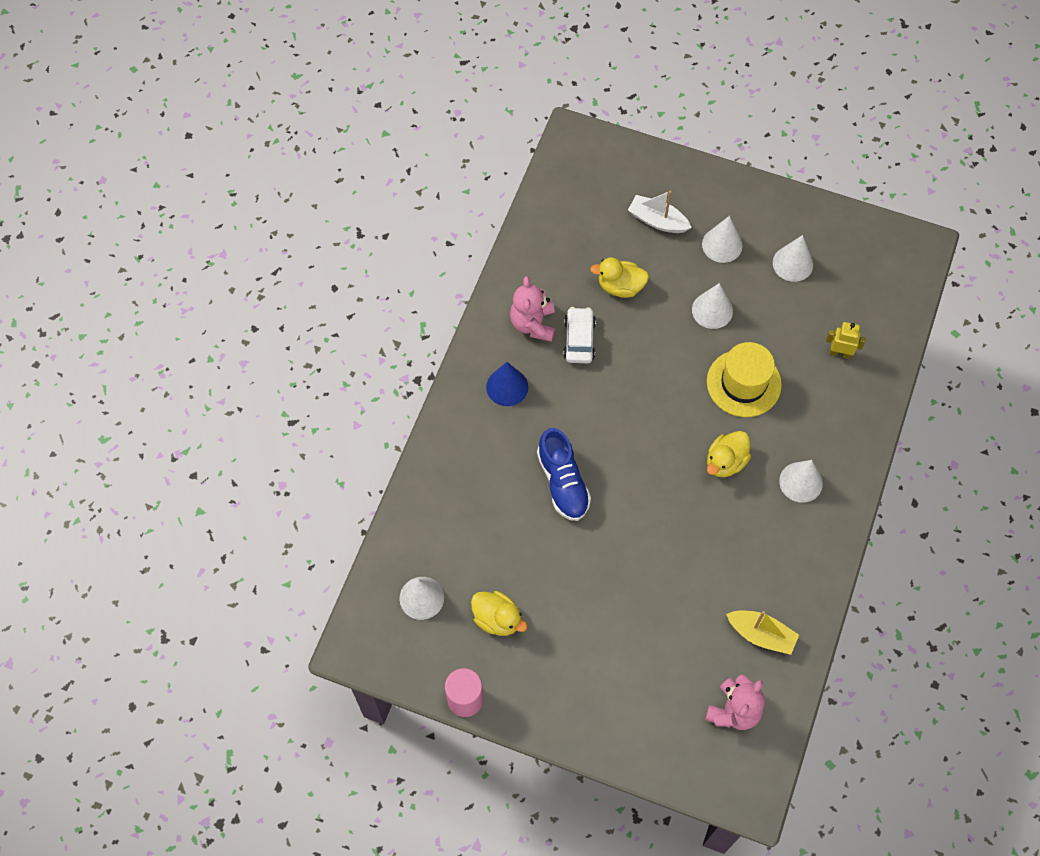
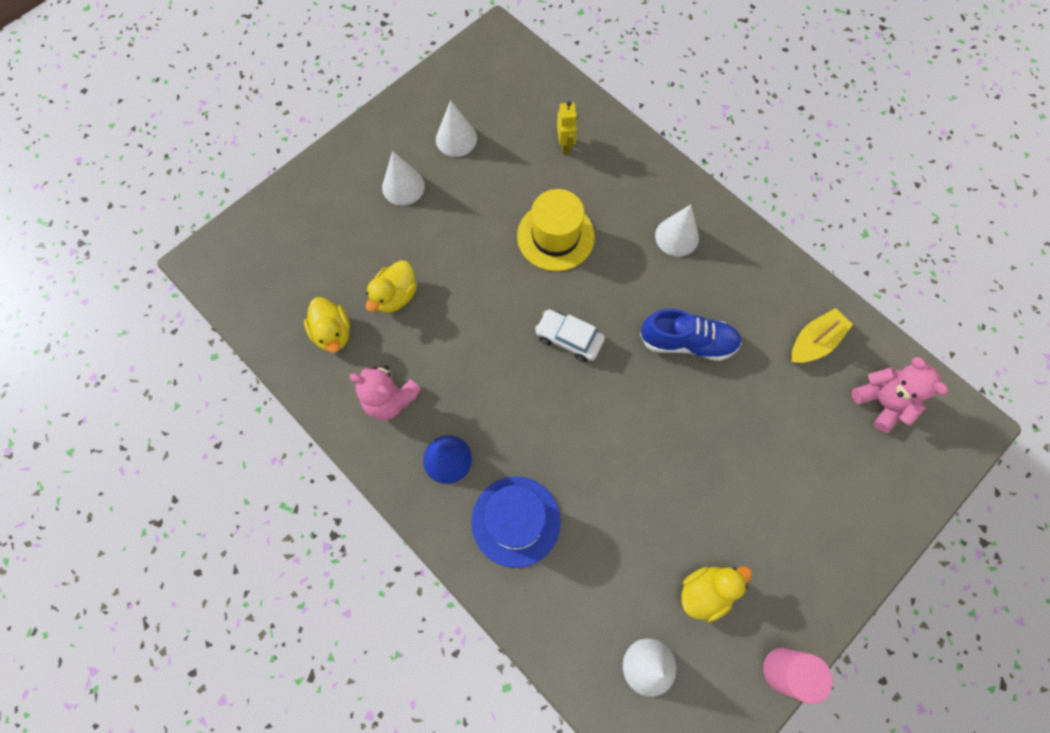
camera: 65 degrees left, 5 degrees up
(484, 457) = (516, 521): none -> blue hat
(563, 482) = (581, 452): blue shoe -> blue shoe (687, 342)
(579, 340) = (432, 362): white car -> white car (569, 339)
(657, 221) = (344, 229): white boat -> none
(712, 310) = (466, 227): white cone -> none
(725, 462) = (628, 290): yellow duck -> yellow duck (333, 333)
(840, 353) = (565, 145): yellow robot -> yellow robot turned 135 degrees clockwise

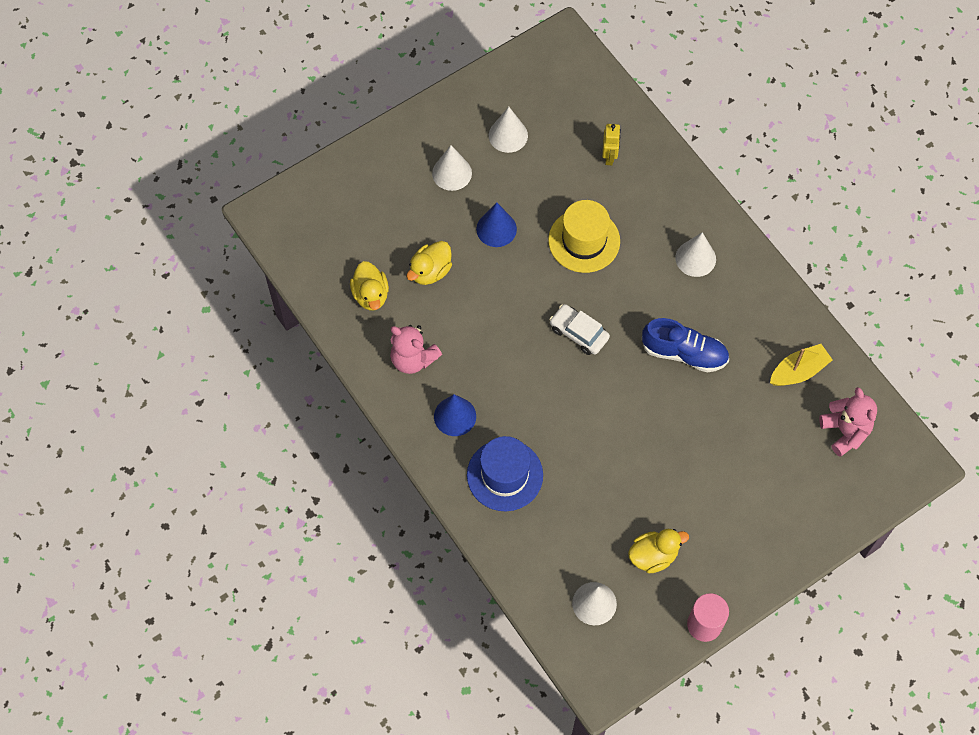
camera: 10 degrees right, 5 degrees down
(460, 238) = (496, 229): none -> blue cone

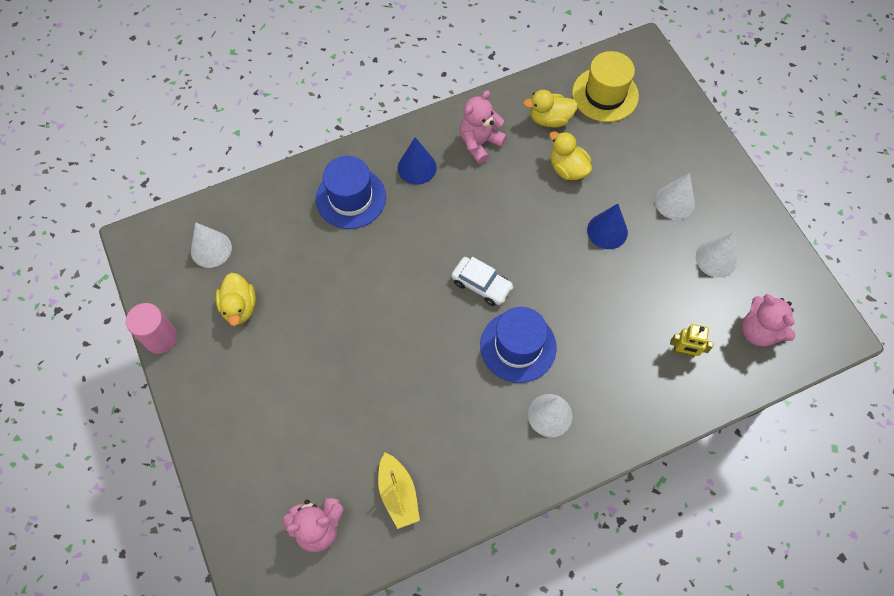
camera: 100 degrees right, 0 degrees up
(575, 99) = (759, 331): none -> pink teddy bear
(578, 333) = (481, 284): white car -> white car turned 75 degrees clockwise
(584, 241) = (584, 308): yellow hat -> yellow hat (605, 94)
(636, 292) = (518, 346): none -> blue hat
(684, 353) = (441, 380): blue shoe -> none

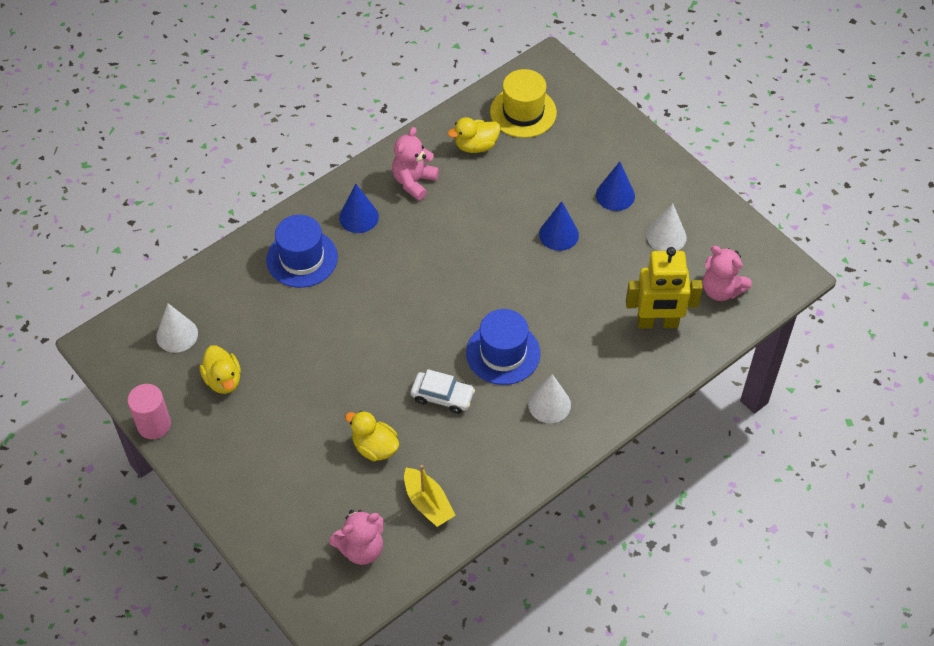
camera: 15 degrees left, 10 degrees down
(481, 284) = (453, 307): white car -> white car (442, 396)
(567, 169) = (506, 187): yellow duck -> yellow duck (375, 447)
(674, 202) = (615, 195): white cone -> blue cone
(683, 352) = (657, 323): yellow robot -> yellow robot, size x1.98

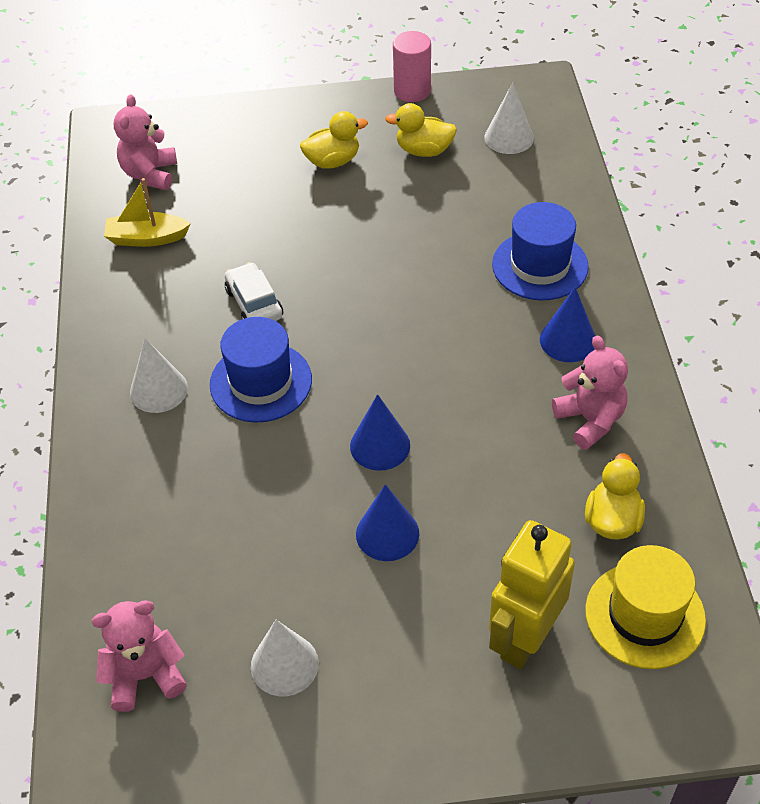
camera: 125 degrees right, 5 degrees down
(375, 447) = (245, 226): yellow duck -> yellow duck (333, 161)
(442, 396) = (254, 303): white car -> white car turned 105 degrees clockwise
(615, 195) = (404, 644): blue cone -> blue cone (380, 445)
(657, 323) = (163, 563): yellow robot -> yellow robot (524, 638)

